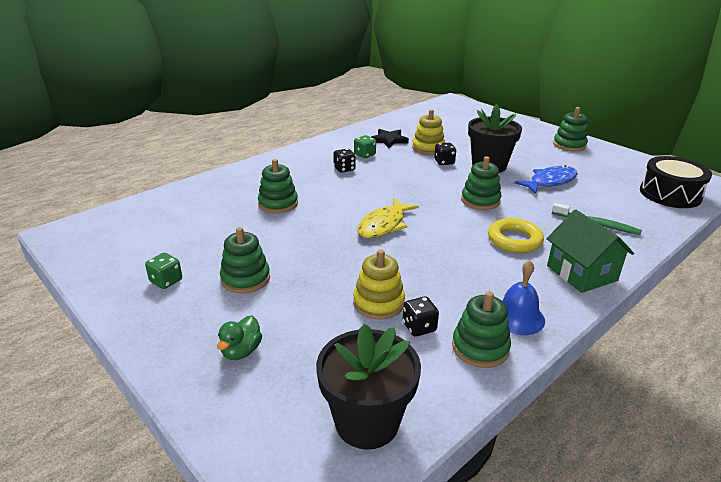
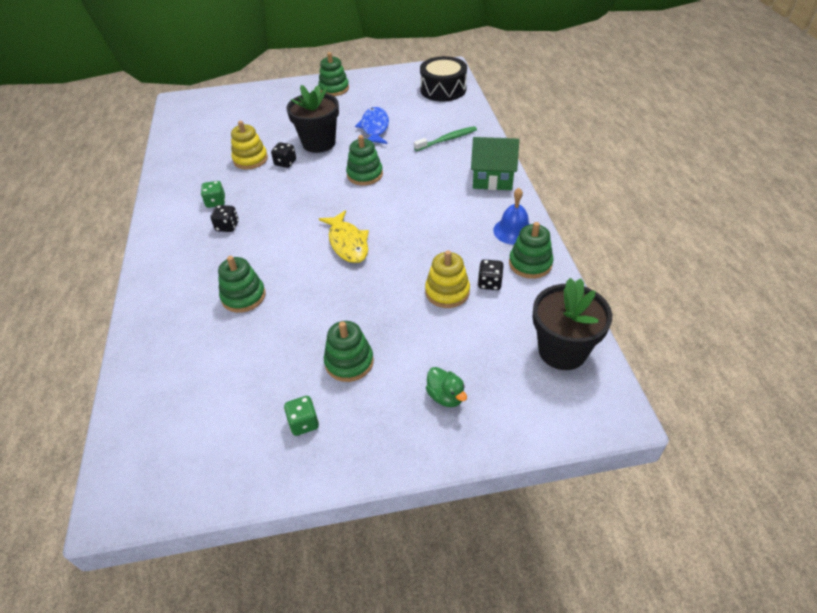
camera: 55 degrees left, 15 degrees up
(389, 140) = (206, 174): black star -> none
(514, 240) = (431, 186): yellow ring -> none

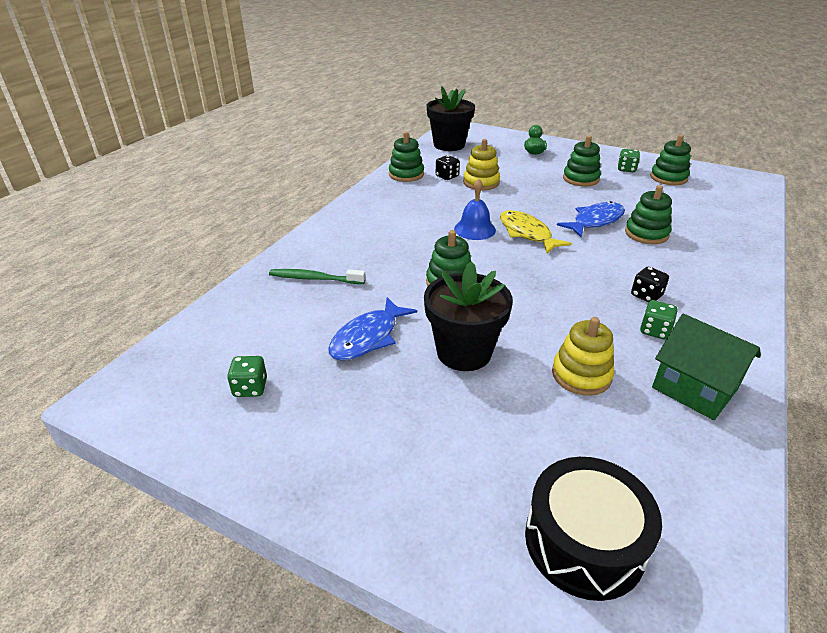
camera: 145 degrees left, 10 degrees down
(285, 163) = (533, 344): black dice -> none
(297, 290) = (595, 221): none -> blue fish
(334, 89) = (330, 464): green stacking toy -> green stacking toy (668, 178)
(347, 243) = (527, 233): yellow fish -> yellow fish turned 45 degrees counterclockwise
(398, 91) = (250, 388): none -> green dice
(443, 89) = (196, 353): black drum -> black drum (584, 541)
(492, 178) = (339, 226): green house -> green house (694, 388)
(513, 231) = (386, 191): blue bell -> blue bell (474, 229)

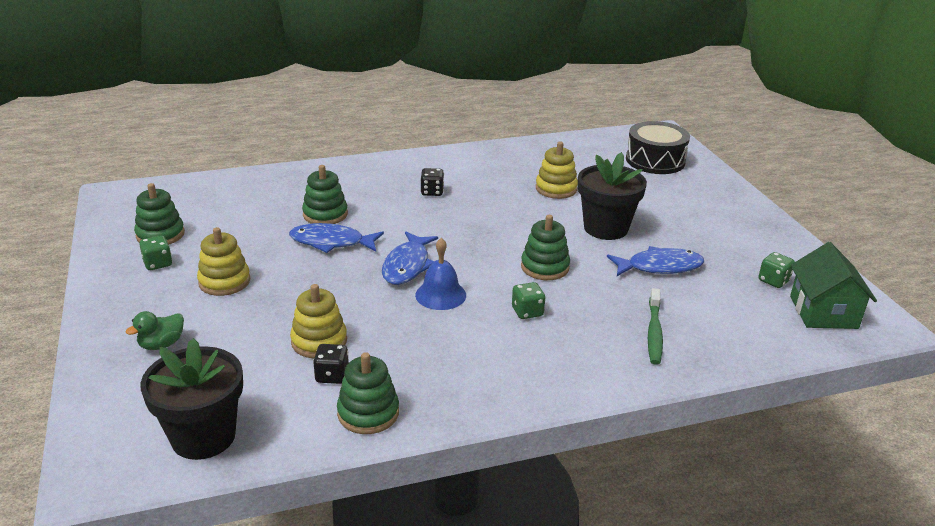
camera: 135 degrees left, 5 degrees down
(314, 278) = (654, 332): green toothbrush -> green toothbrush turned 45 degrees clockwise
(527, 233) = (407, 266): yellow fish -> blue fish
(581, 179) = (224, 281): green stacking toy -> yellow stacking toy
(654, 331) = (472, 180): green dice -> green dice (527, 312)
(694, 388) = (510, 160): green house -> green house (823, 312)

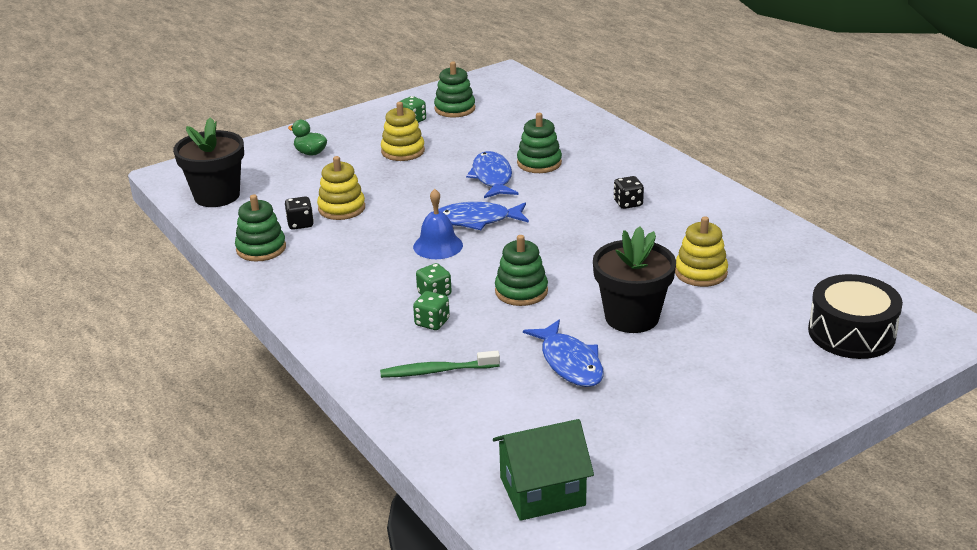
camera: 75 degrees right, 0 degrees up
(773, 281) = (592, 449): green dice -> green dice (432, 322)

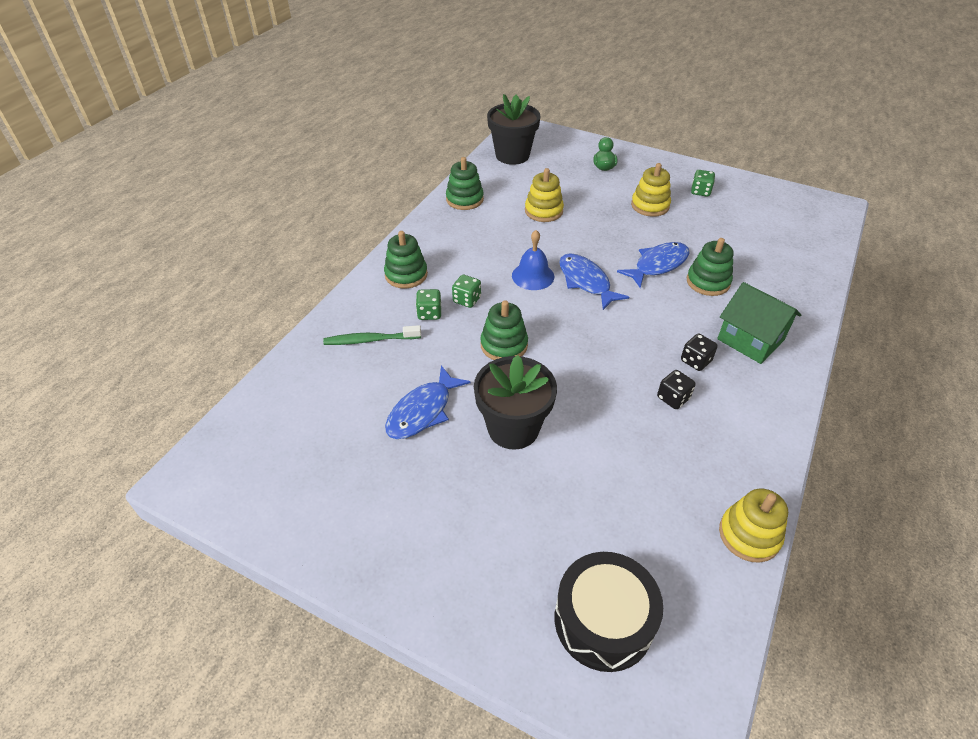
camera: 60 degrees right, 15 degrees up
(300, 224) = (508, 202): black dice -> black dice (673, 398)
(437, 371) = (370, 340): green toothbrush -> green toothbrush turned 60 degrees counterclockwise
(455, 109) = (743, 204): green stacking toy -> green stacking toy (406, 275)
(542, 491) = (250, 455): green house -> green house (750, 339)
(700, 273) = (621, 453): yellow stacking toy -> yellow stacking toy (749, 535)

